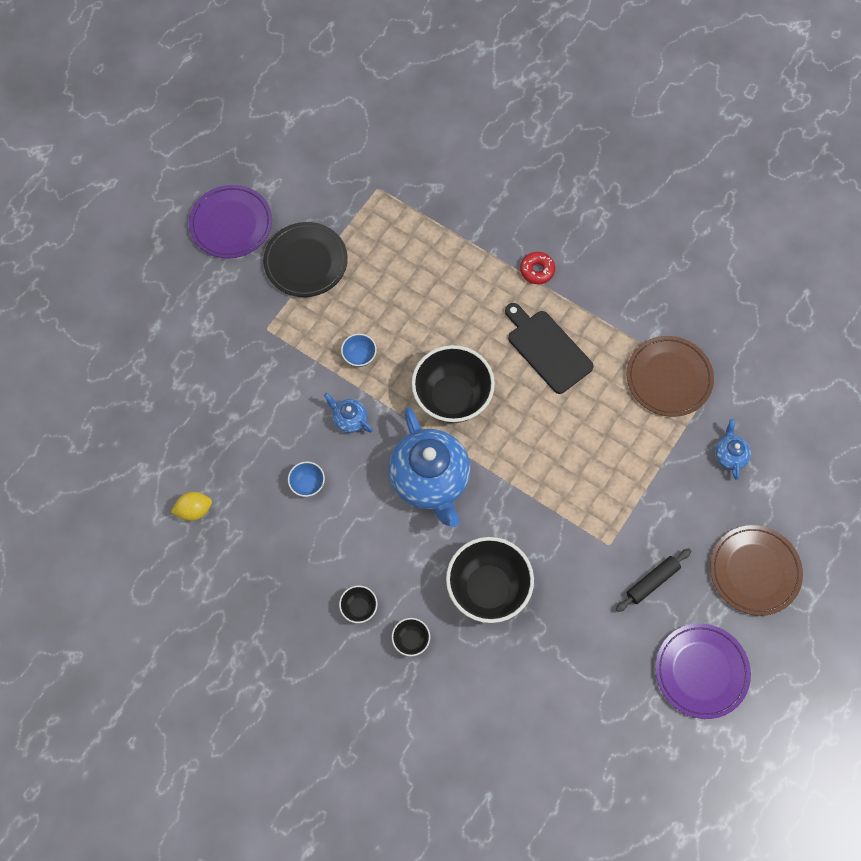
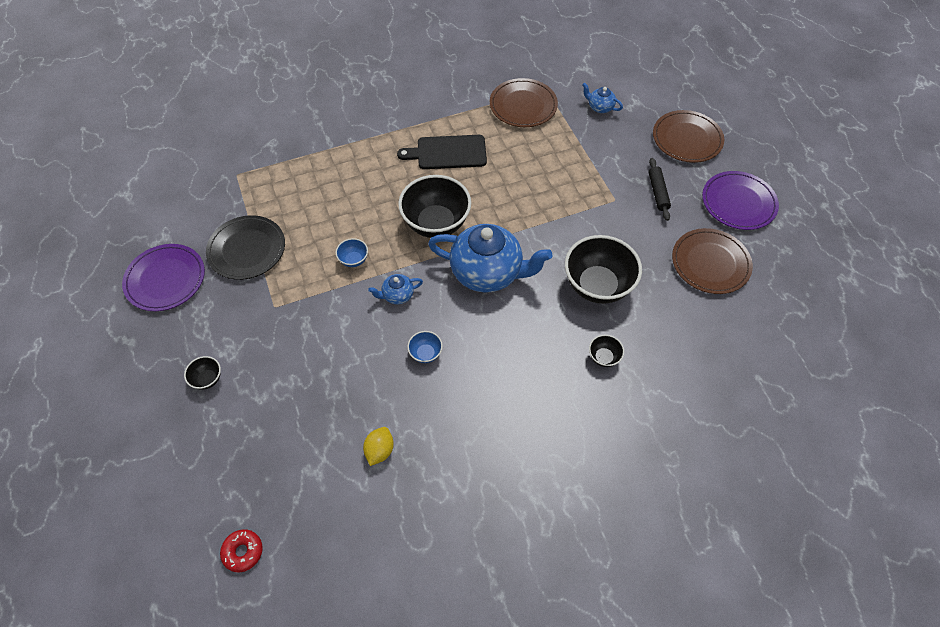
camera: 55 degrees left, 10 degrees down
(359, 608) = (553, 377): black bowl -> black bowl (207, 379)
(537, 270) = (387, 126): red donut -> red donut (243, 552)
(596, 682) = (710, 263): none -> brown plate

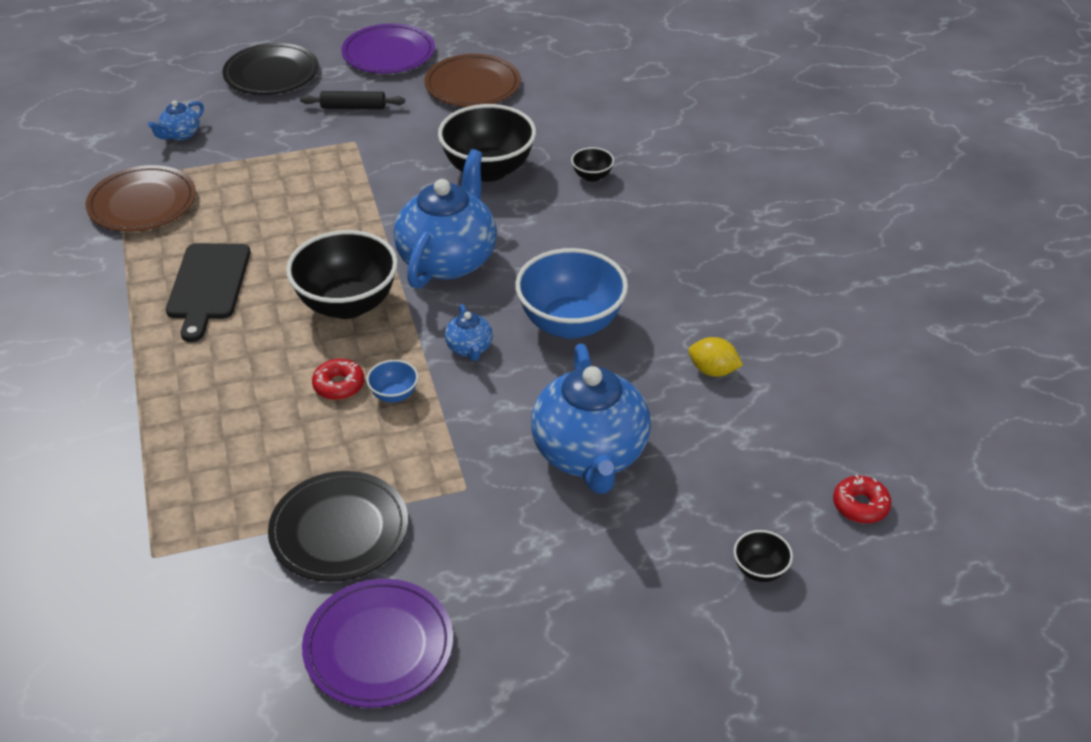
camera: 85 degrees left, 15 degrees down
(207, 379) = (591, 566): black bowl -> black bowl (760, 570)
(299, 373) = (590, 454): none -> blue teapot
(361, 231) = (339, 385): none -> red donut
(425, 353) = (570, 323): blue bowl -> blue bowl, size x2.26
(687, 139) = (271, 74): brown plate -> black plate

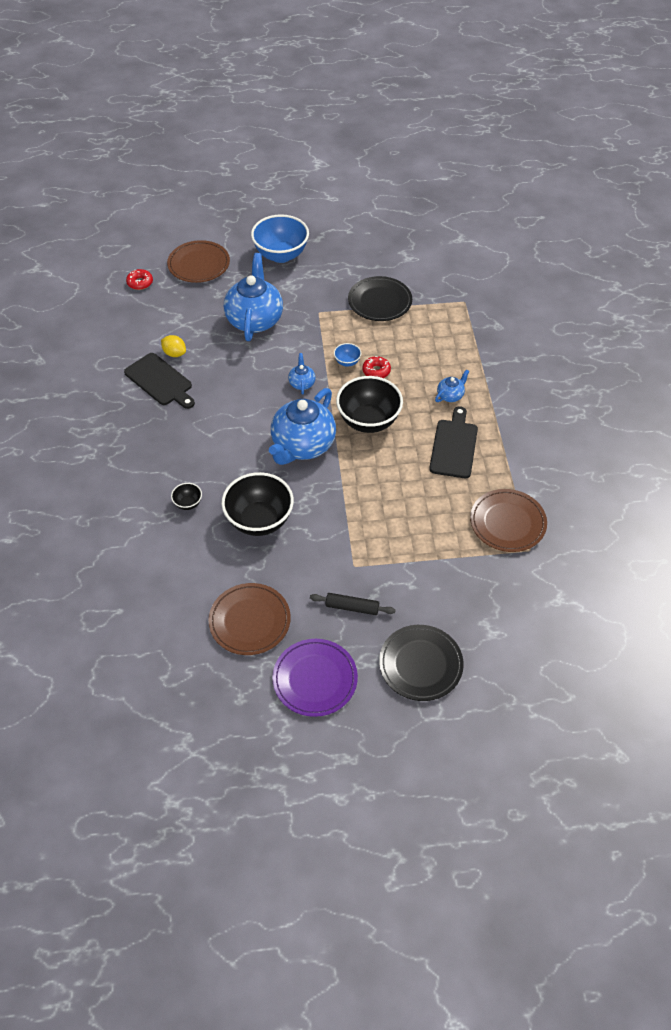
camera: 170 degrees left, 10 degrees up
(181, 135) = (490, 594): blue teapot -> blue teapot (450, 395)
(378, 646) = (366, 257): purple plate -> none
(570, 323) = (241, 391): blue bowl -> blue bowl (281, 255)
(713, 322) = (160, 381): none -> black cutting board
(760, 570) = (199, 264): black bowl -> brown plate

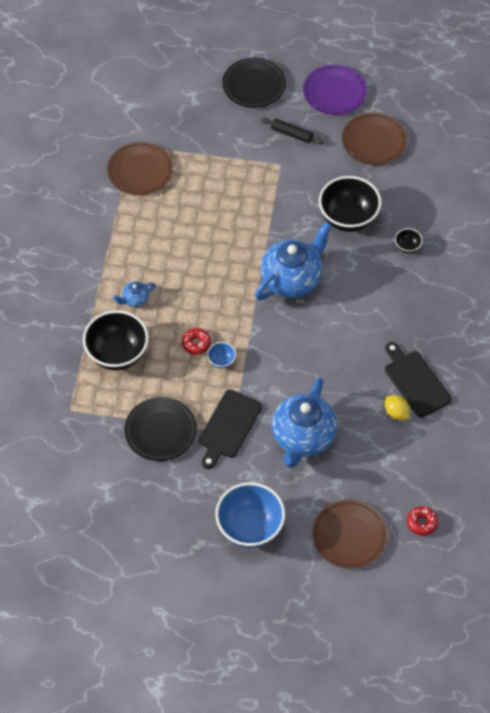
camera: 165 degrees left, 5 degrees up
(302, 383) = (274, 346): blue teapot -> none
(368, 421) = (223, 290): black bowl -> black bowl (117, 354)
(454, 446) = (154, 248): black cutting board -> black cutting board (228, 427)

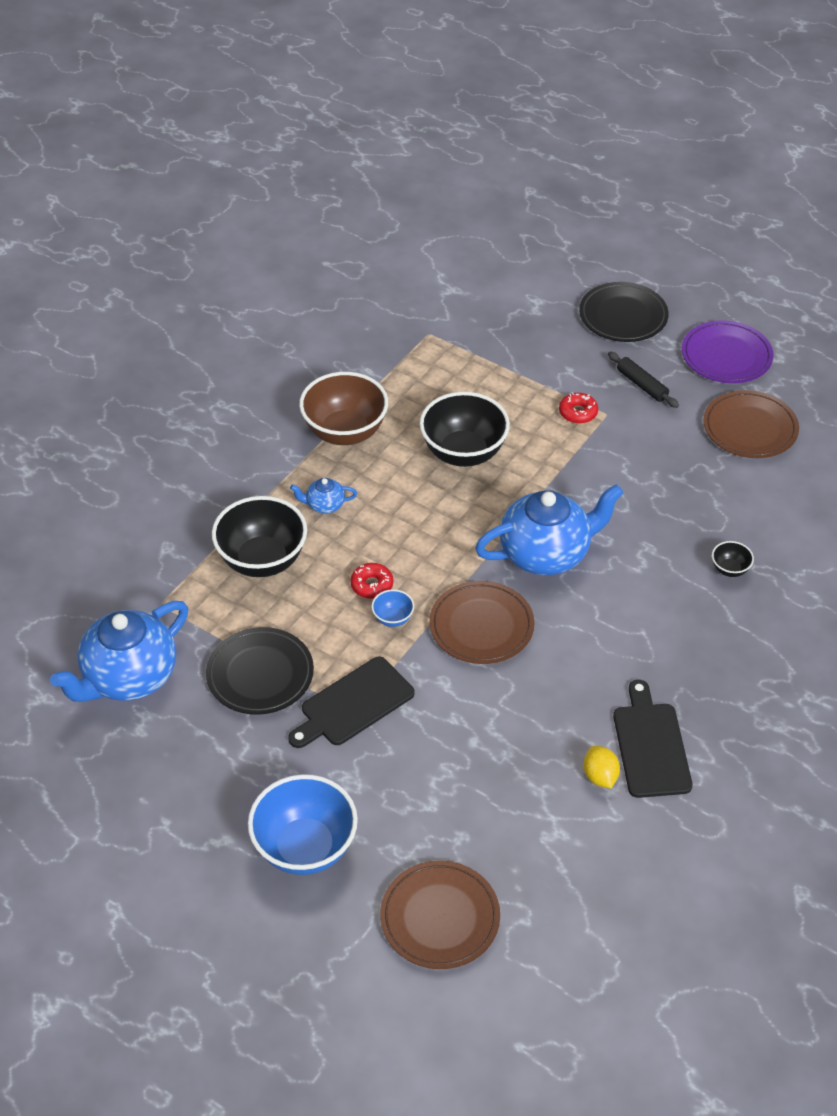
camera: 25 degrees right, 10 degrees down
(118, 241) = (345, 432): none -> brown bowl
(140, 171) = (421, 363): brown plate -> brown plate (481, 626)
(303, 437) = (448, 758): blue teapot -> blue teapot (129, 677)
(348, 218) = (665, 507): black bowl -> black bowl (463, 453)
(422, 523) = (557, 944): red donut -> red donut (578, 412)

